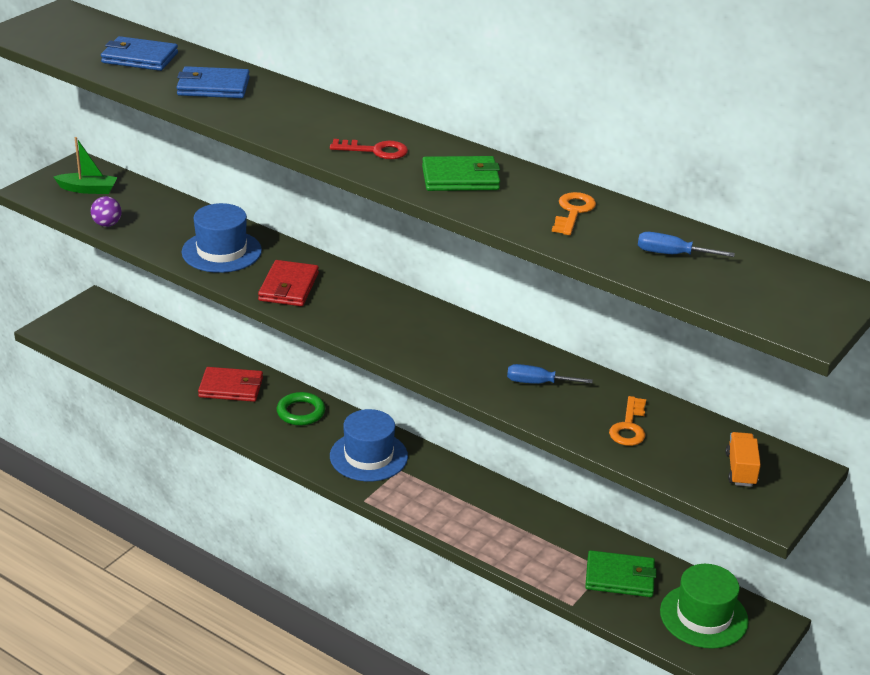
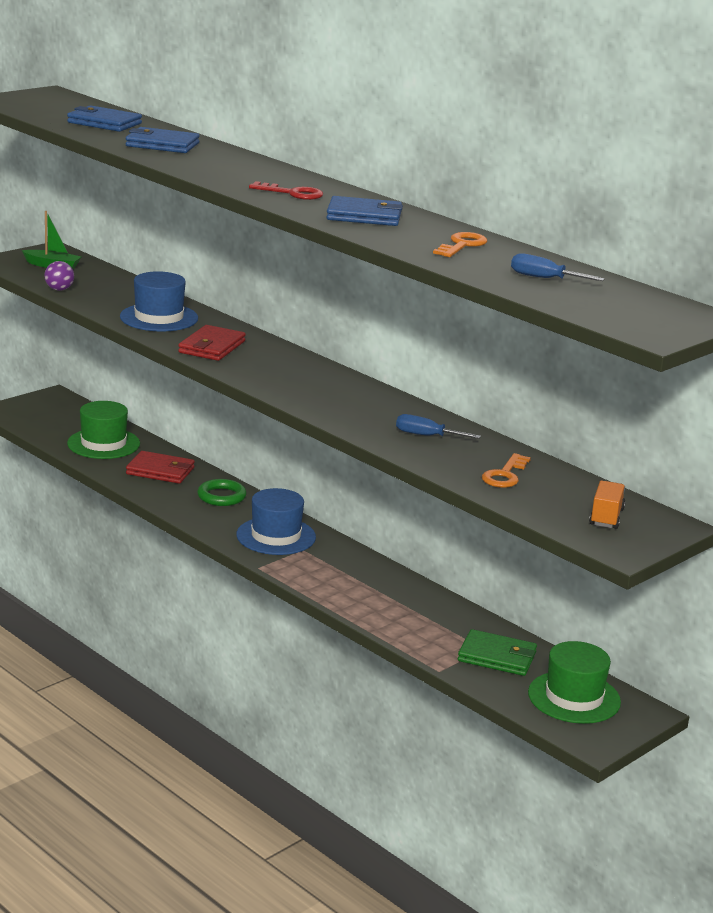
camera: 10 degrees right, 10 degrees down
(164, 359) = (103, 444): none -> green hat
(460, 178) = (364, 216): green wallet -> blue wallet

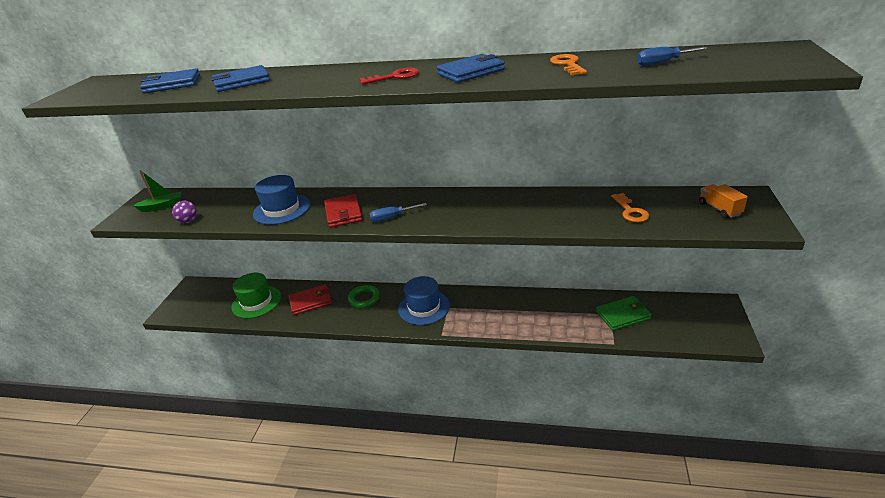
camera: 30 degrees left, 10 degrees up
(426, 436) = (550, 208): blue screwdriver -> blue screwdriver (391, 217)
(574, 697) = (687, 317): green hat -> none

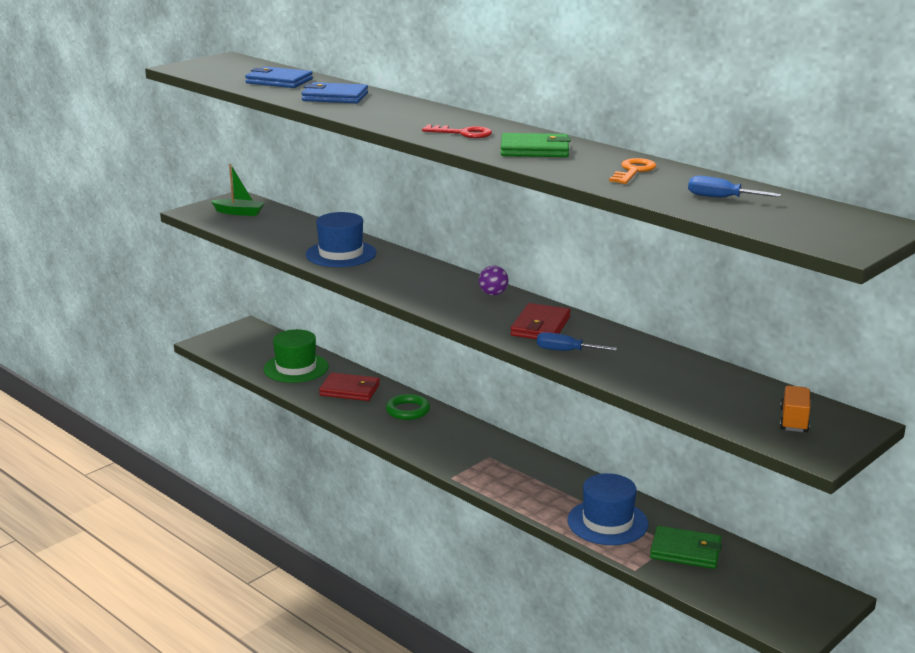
camera: 30 degrees right, 10 degrees down
(188, 221) = (248, 234): purple ball -> purple ball (493, 294)
(343, 213) = (393, 278): red wallet -> red wallet (540, 326)
(391, 217) = (433, 299): blue screwdriver -> blue screwdriver (565, 351)
(424, 307) = (462, 445): blue hat -> blue hat (607, 522)
(471, 72) = (535, 150): blue wallet -> green wallet
(630, 211) = (688, 384): orange key -> none

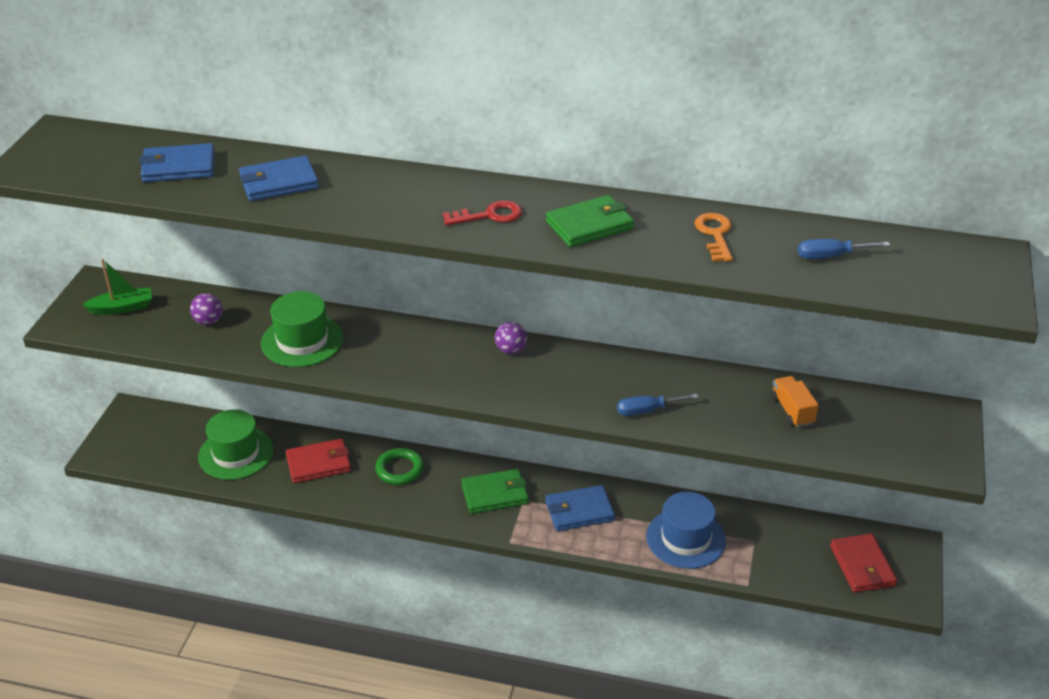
camera: 30 degrees left, 15 degrees up
(288, 231) = (208, 321): none -> purple ball
(341, 254) = (302, 341): blue hat -> green hat
(529, 477) = (579, 511): none -> blue wallet
(540, 326) = (595, 383): red wallet -> red wallet (862, 566)
(685, 551) = (771, 544): green wallet -> green wallet (495, 494)
(794, 420) = (901, 430): orange truck -> orange truck (792, 411)

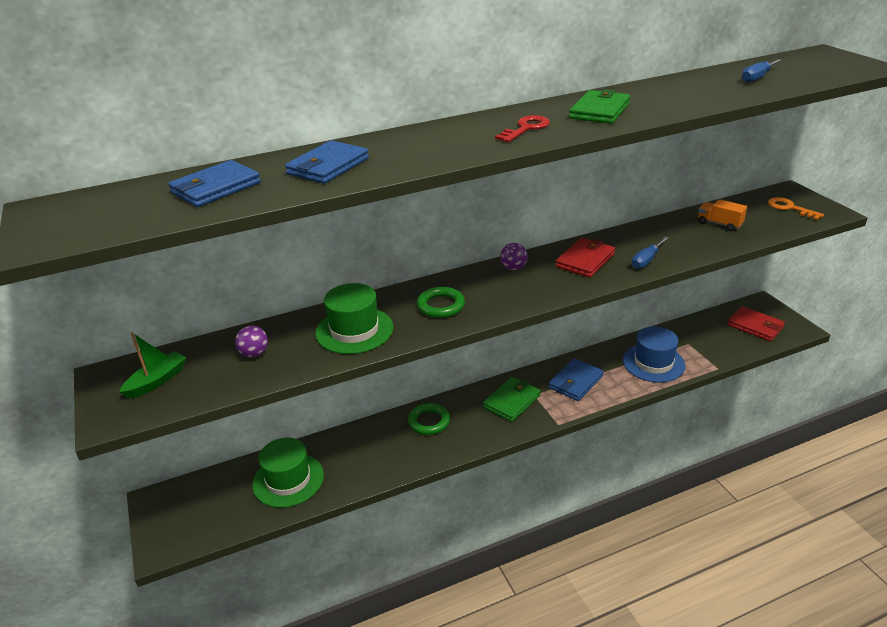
camera: 35 degrees left, 5 degrees down
(319, 464) = (364, 450): red wallet -> red wallet (585, 260)
(397, 355) = (441, 306): none -> green ring
(715, 235) = (679, 90): orange key -> orange key (790, 208)

